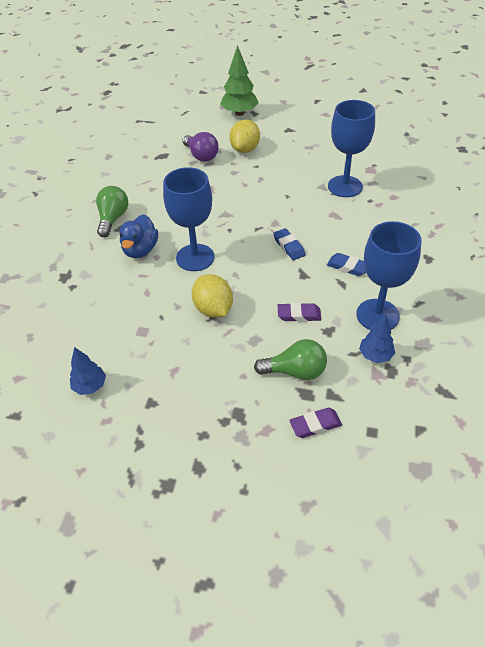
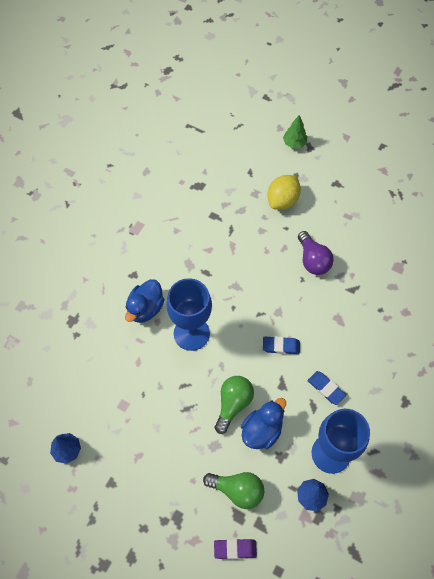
camera: 15 degrees right, 15 degrees up
(113, 219) = (130, 260): green light bulb -> green light bulb (233, 404)
(201, 156) = (236, 197): purple light bulb -> purple light bulb (313, 260)
(213, 309) = (190, 400): yellow lemon -> none
(239, 113) = (294, 143): green tree -> green tree, size x0.61
(289, 246) = (281, 346): blue eraser -> blue eraser turned 75 degrees counterclockwise
(299, 315) = (262, 430): purple eraser -> blue duck
(345, 186) = (363, 283): blue goblet -> none

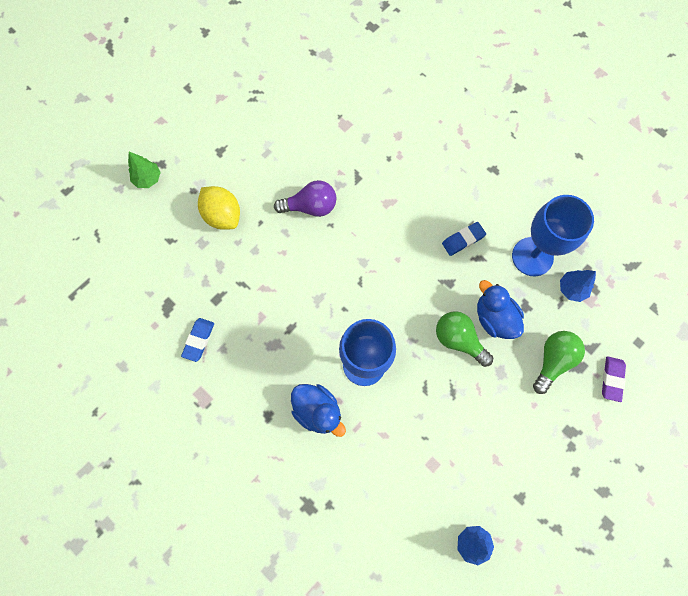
camera: 75 degrees left, 10 degrees up
(281, 346) = (405, 271): blue eraser -> blue eraser (199, 340)

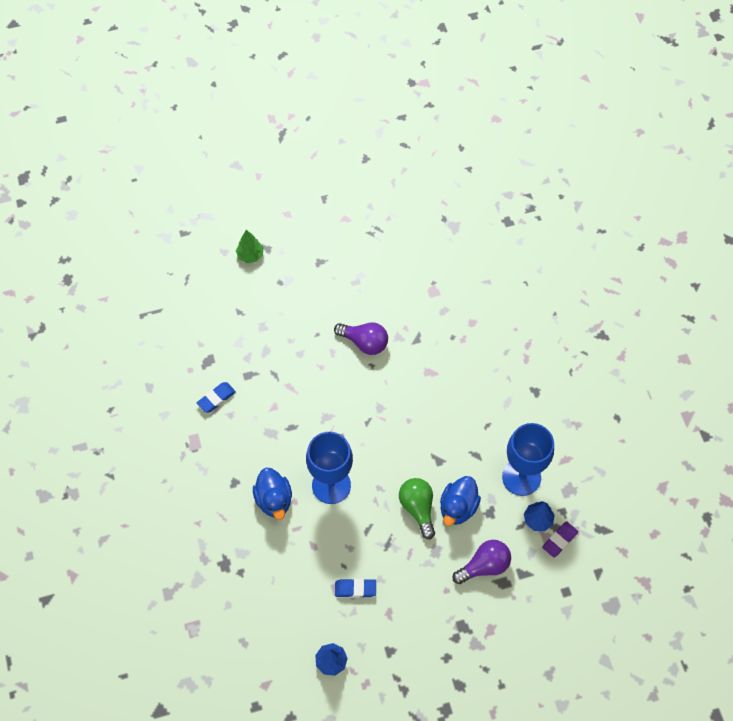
camera: 30 degrees right, 10 degrees down
(222, 215) = (291, 313): yellow lemon -> none
(463, 240) = (472, 433): blue eraser -> blue eraser (355, 589)
(494, 318) = (458, 507): blue duck -> blue duck turned 150 degrees counterclockwise
(553, 361) = (484, 566): green light bulb -> purple light bulb
(612, 379) = (523, 606): purple eraser -> purple eraser (559, 540)

